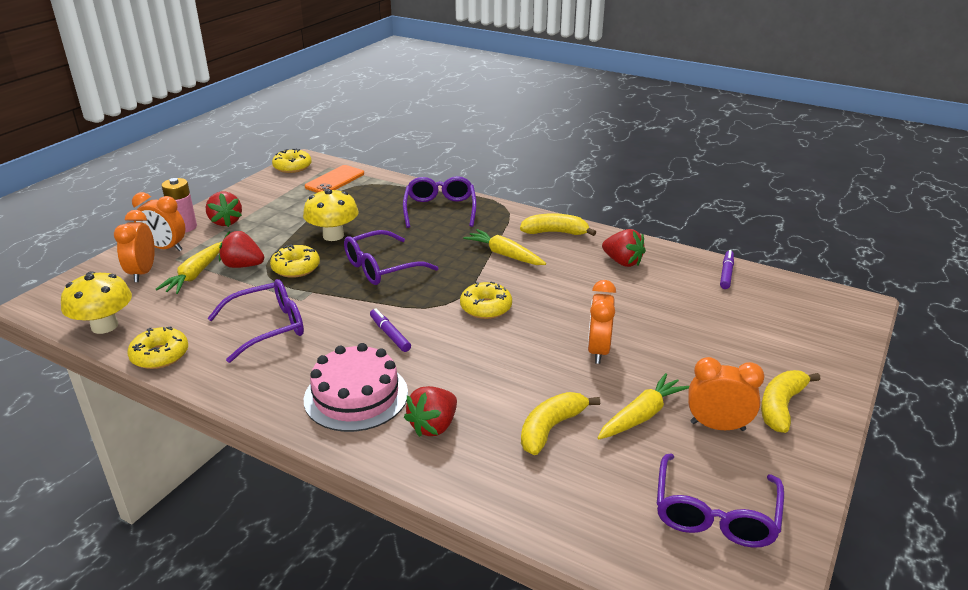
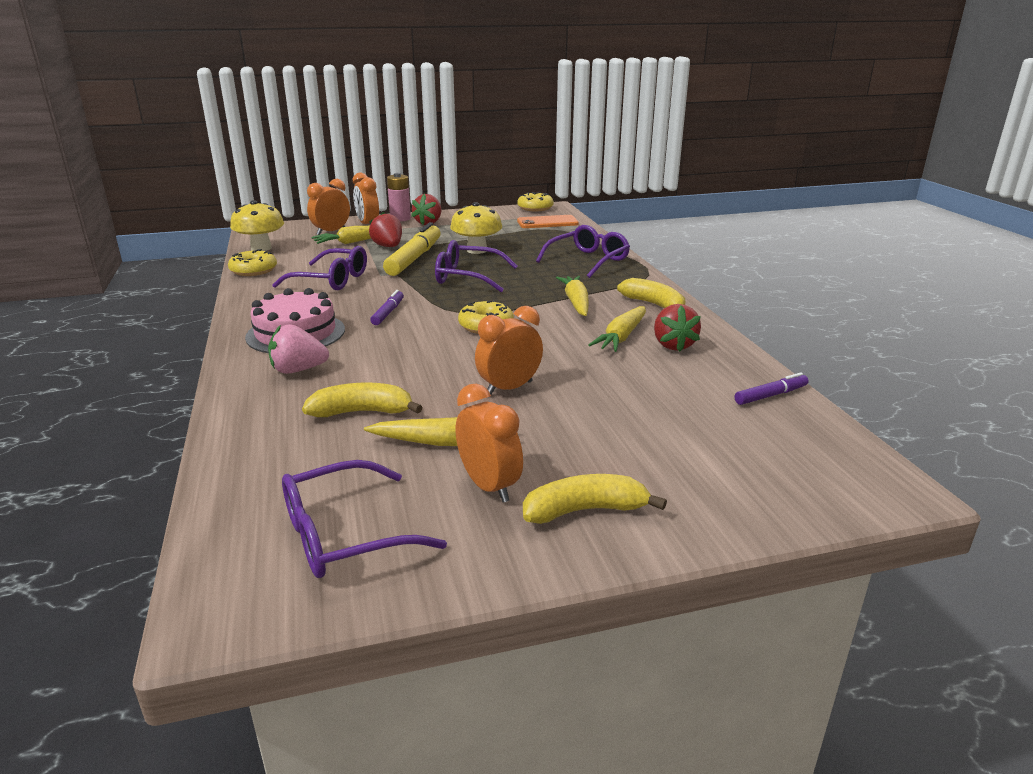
camera: 45 degrees right, 5 degrees down
(296, 268) = (415, 258): yellow donut -> yellow marker
(433, 426) = (298, 370): red strawberry -> pink strawberry
(584, 271) = (621, 337): none -> yellow carrot

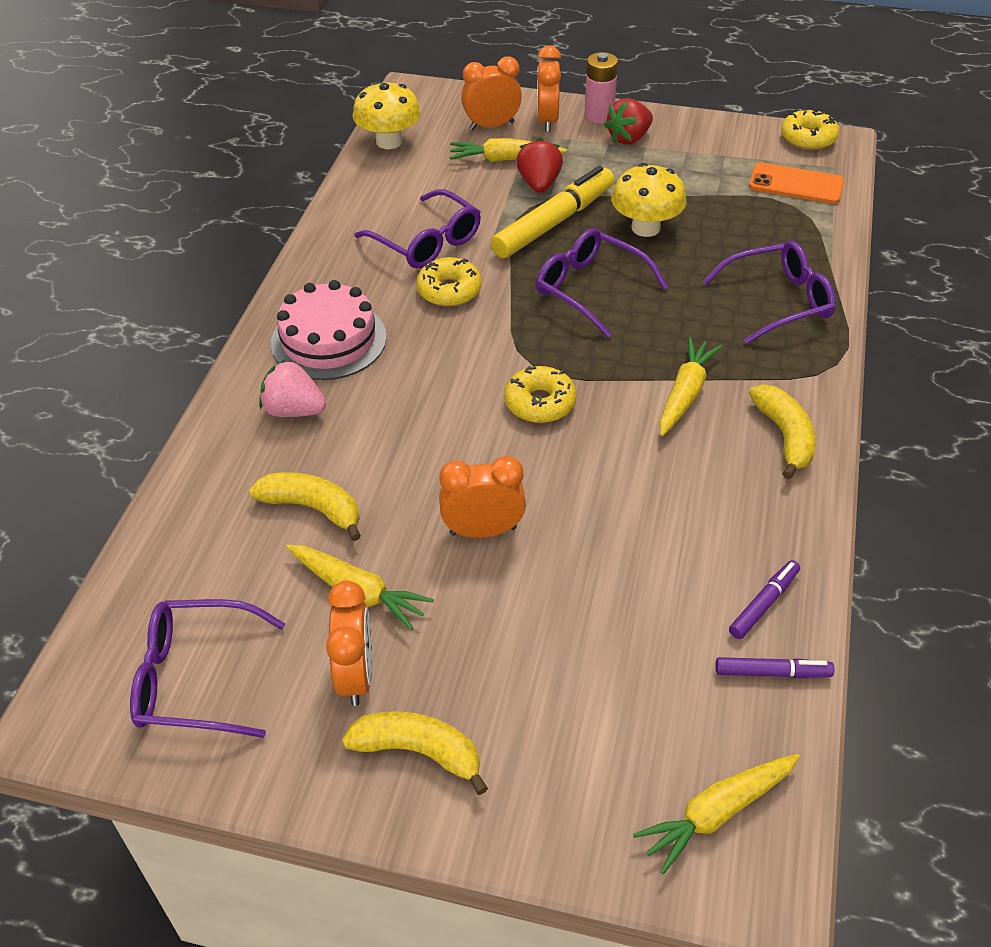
camera: 30 degrees right, 20 degrees up
(253, 270) = (354, 192): yellow donut -> yellow donut (449, 290)
(388, 313) = (448, 335): purple marker -> purple marker (764, 604)
(621, 337) = (684, 488): yellow carrot -> yellow carrot (716, 813)
(673, 345) = (736, 529): red strawberry -> none

